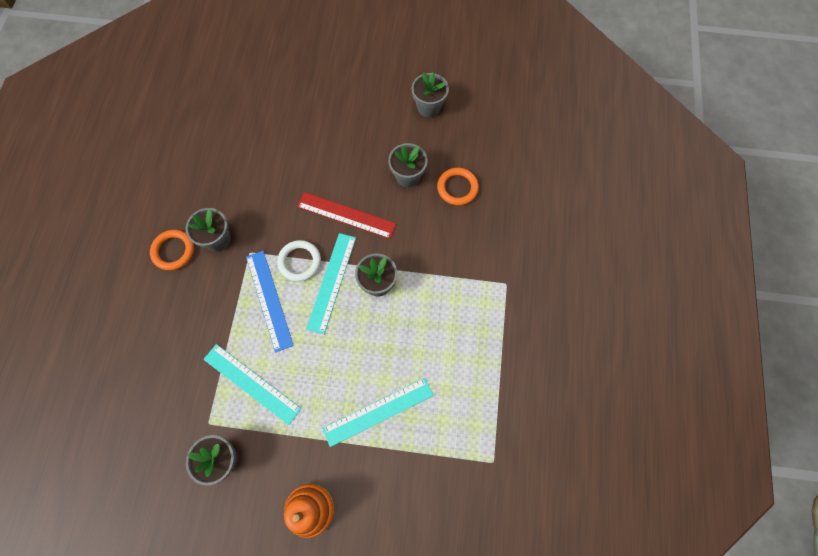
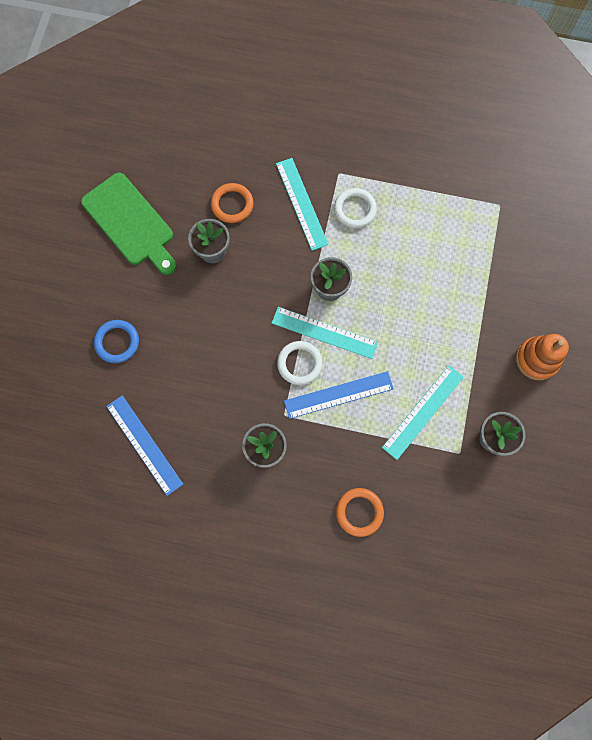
camera: 85 degrees left, 5 degrees up
(173, 251) = (275, 497): orange ring -> orange ring (359, 512)
(225, 142) = (144, 444): none -> blue ruler
(315, 111) = (117, 342): none -> blue ring
(346, 215) = (251, 315): red ruler -> none
(378, 411) = (453, 296): turquoise ruler -> turquoise ruler (301, 203)
(429, 107) = (130, 223): grey flower pot -> green cutting board
(466, 302) = (355, 209): none -> white ring

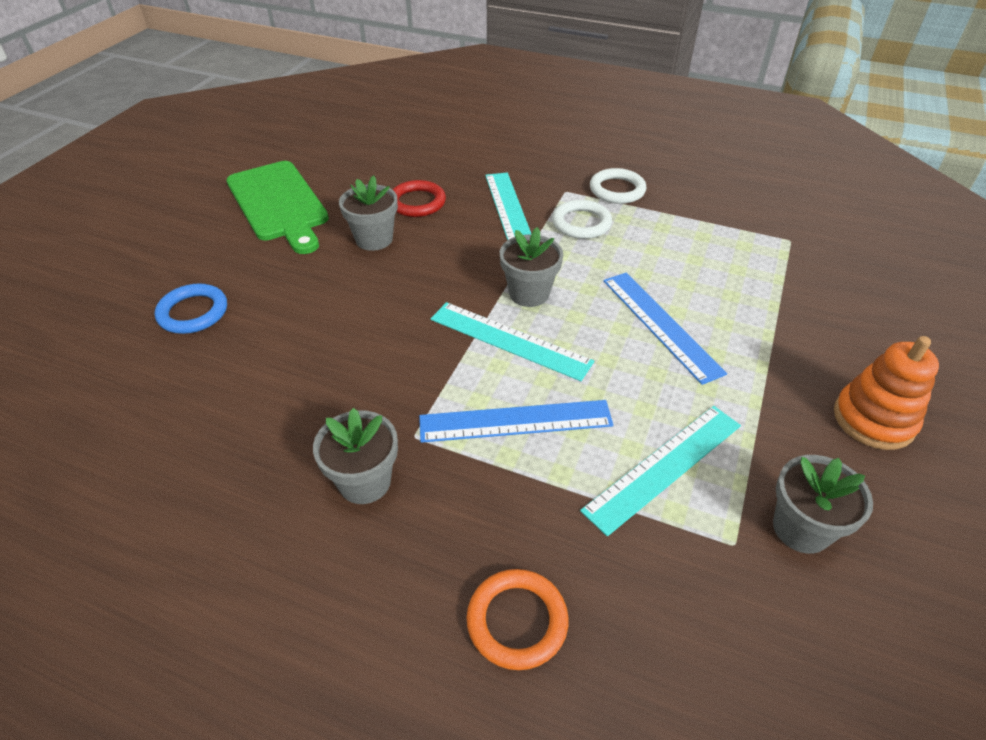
camera: 10 degrees right, 30 degrees down
(144, 444) = (159, 443): blue ruler -> blue ruler (660, 325)
(232, 204) = (417, 202): orange ring -> red ring
(299, 363) = (460, 372): white ring -> white ring (617, 190)

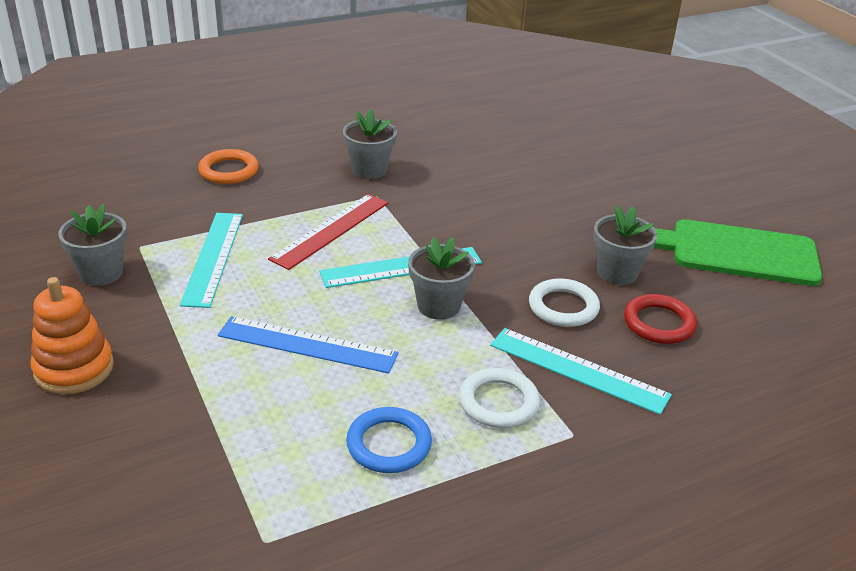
camera: 130 degrees right, 10 degrees down
(193, 312) = (605, 172): blue ring -> blue ring (389, 444)
(515, 421) = (330, 230): blue ruler -> red ruler
(617, 190) = (530, 478): white ring -> white ring (563, 307)

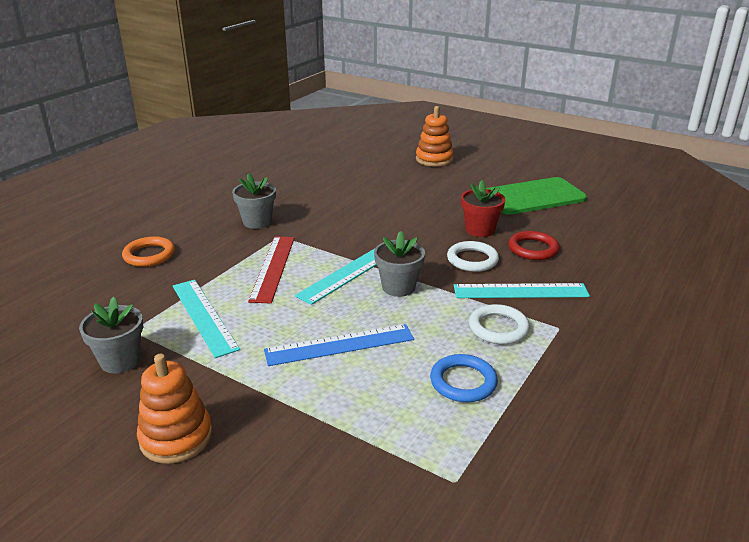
camera: 30 degrees left, 5 degrees down
(617, 272) = (480, 230): grey flower pot -> red flower pot
(665, 157) = (434, 159): none -> orange stacking toy

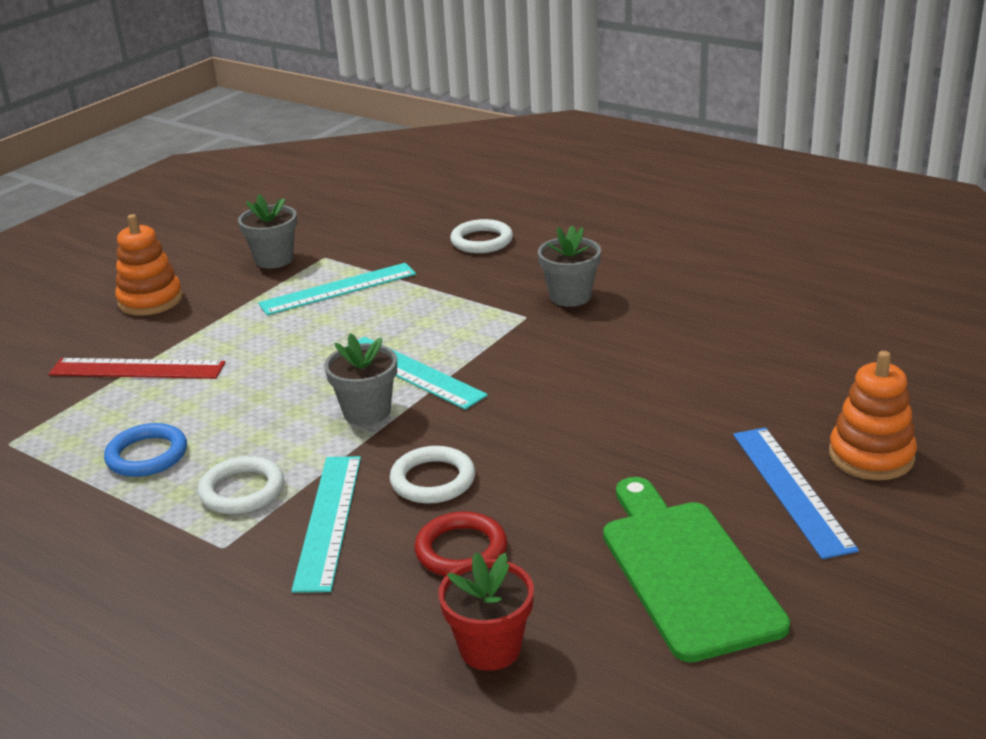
camera: 95 degrees right, 0 degrees up
(149, 255) = (482, 241): orange ring -> white ring
(273, 268) = (437, 318): red ruler -> red ruler (137, 369)
(339, 345) = (252, 372): blue ruler -> blue ruler (791, 489)
(480, 230) = (537, 495): red flower pot -> red flower pot (490, 648)

